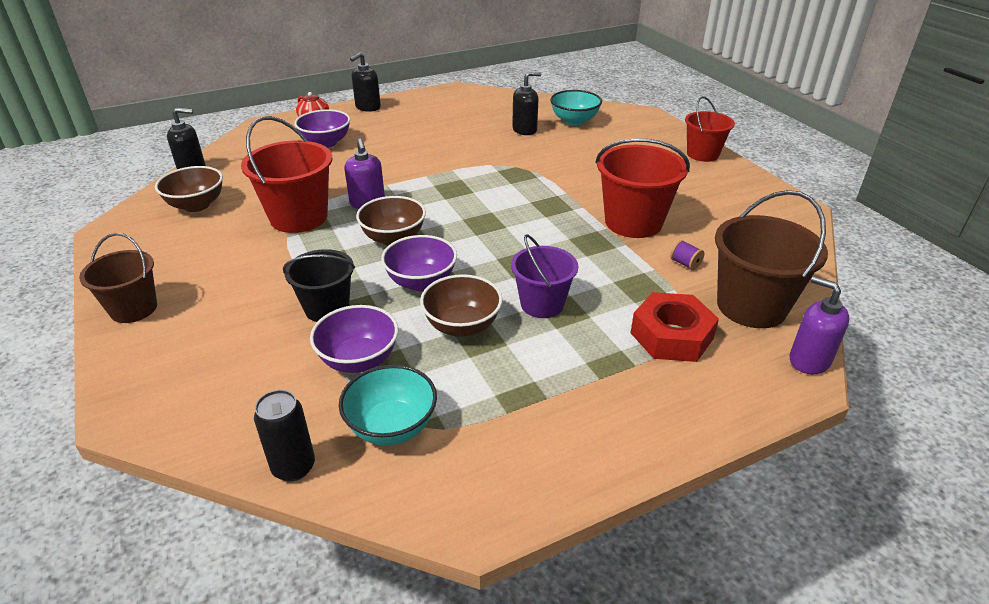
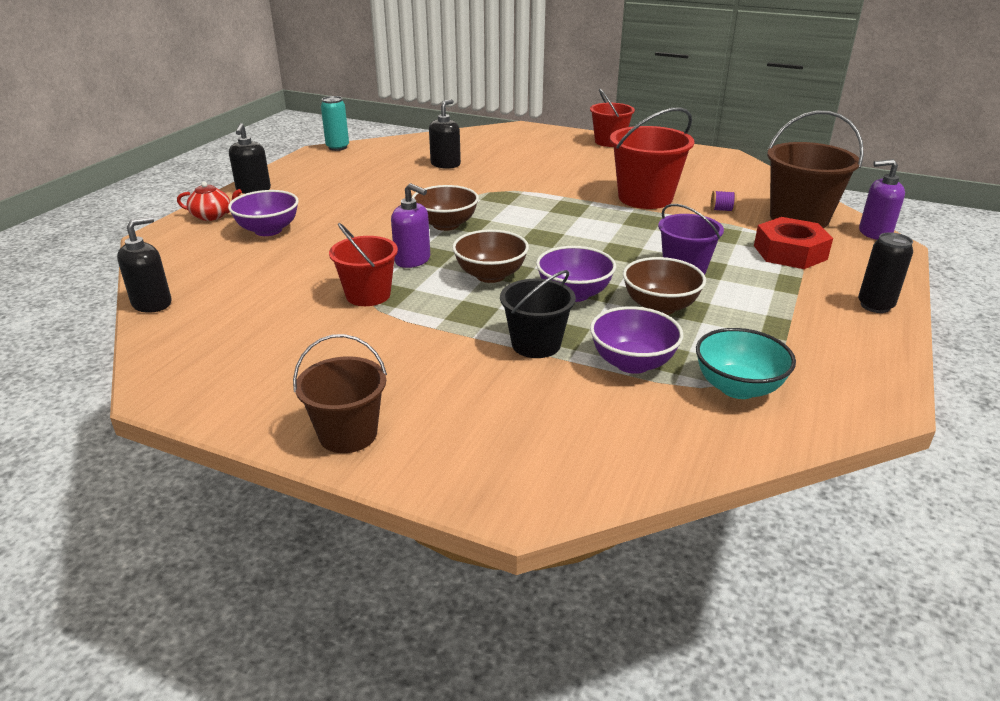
camera: 40 degrees left, 5 degrees down
(196, 205) = (228, 329): brown bowl -> brown bowl (446, 225)
(293, 467) = (726, 449): black can -> black can (875, 306)
(299, 217) = (368, 295): red bucket -> red bucket, size x0.65
(474, 89) = (337, 147): none -> turquoise can
(574, 121) = (474, 147): turquoise bowl -> none

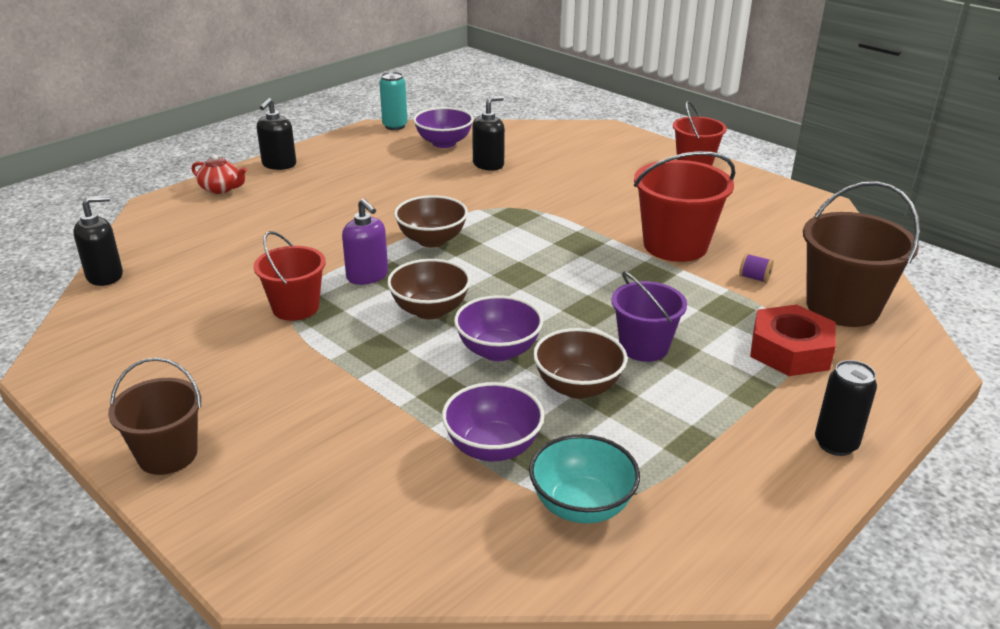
camera: 20 degrees right, 0 degrees up
(268, 230) = (259, 215): purple bowl -> purple bowl (444, 143)
(536, 344) = (412, 401): black bucket -> none
(874, 233) = (924, 346): purple soap dispenser -> none

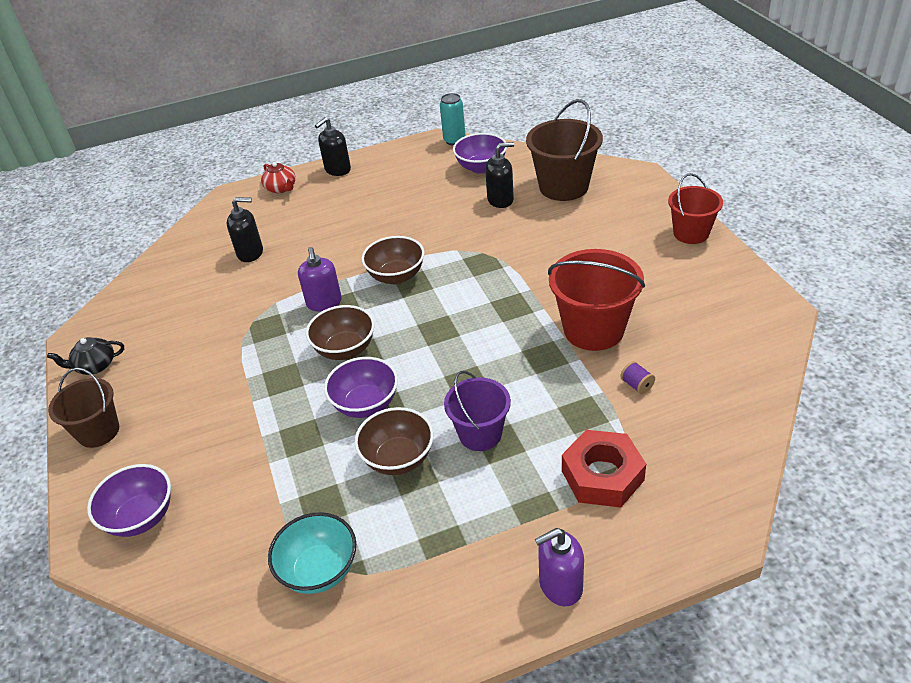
camera: 30 degrees right, 10 degrees up
(103, 392) = (95, 366): none -> black teapot
(105, 276) = (156, 260): black soap dispenser -> black soap dispenser (250, 253)
(295, 307) = (255, 322): red bucket -> none
(493, 447) = (297, 495): purple bowl -> purple bowl (141, 517)
(835, 444) = (560, 585): black can -> purple soap dispenser
(842, 307) = (693, 441): brown bucket -> brown bucket (563, 187)

